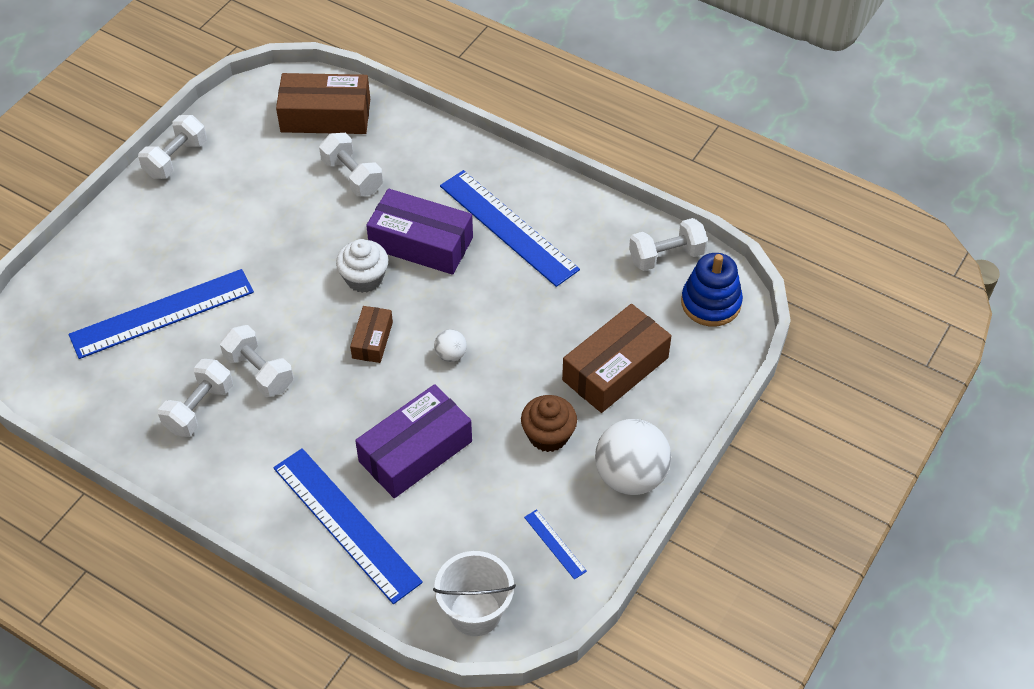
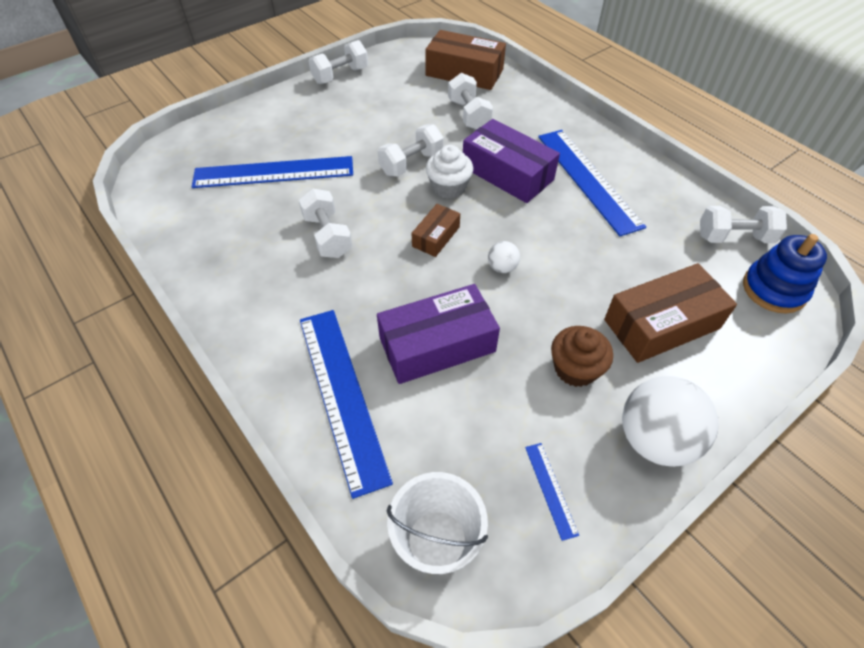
camera: 20 degrees right, 0 degrees up
(199, 408) = (263, 251): white dumbbell -> white dumbbell (411, 163)

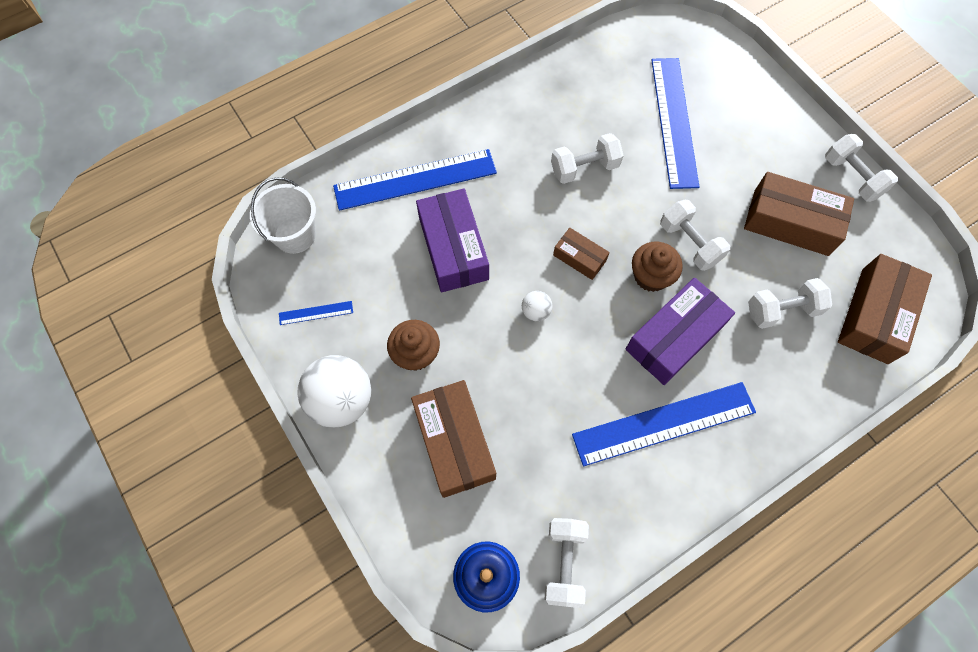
camera: 95 degrees right, 15 degrees up
(385, 107) = (790, 222): none -> brown box
(448, 187) = (651, 276): white cupcake -> brown cupcake

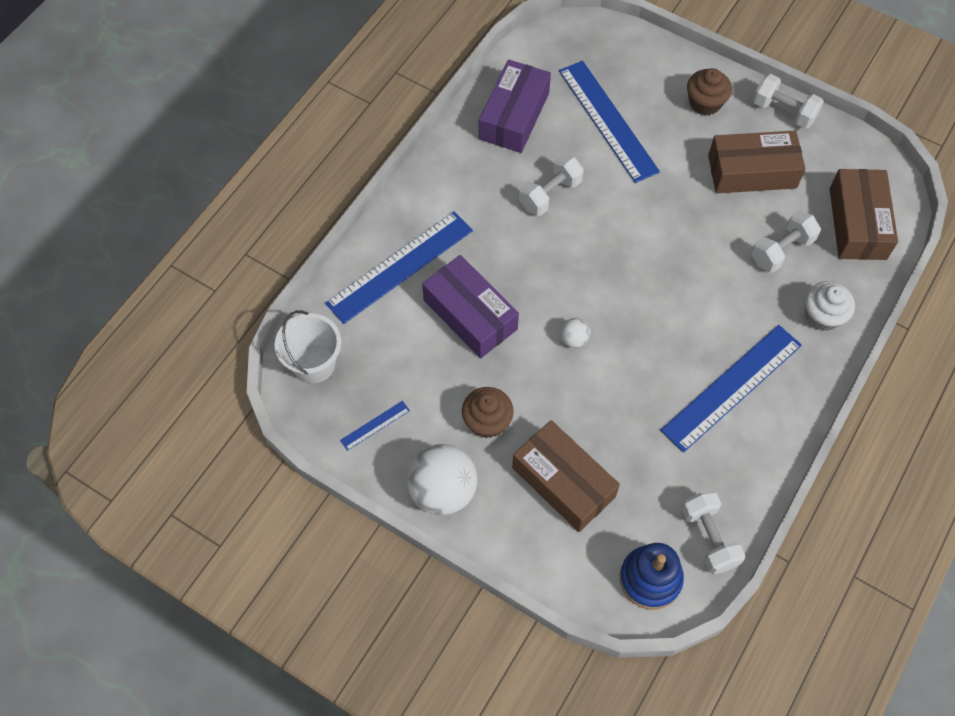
camera: 25 degrees left, 5 degrees down
(579, 258) = (587, 276): brown box -> none
(651, 276) = (657, 266): brown cupcake -> brown cupcake (705, 103)
(674, 337) = (704, 311): purple box -> purple box (514, 116)
(689, 243) = (676, 224): white dumbbell -> none
(792, 392) = (822, 316): none -> white cupcake

